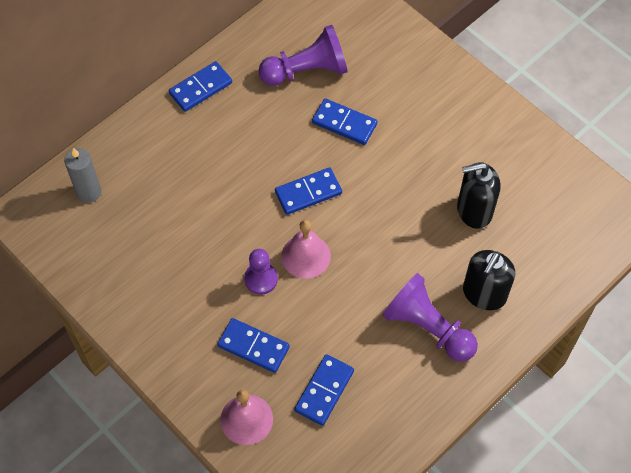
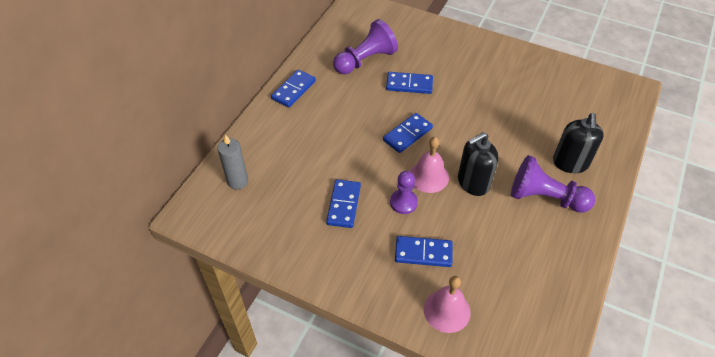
camera: 20 degrees left, 10 degrees down
(324, 391) = (495, 268): blue domino -> blue domino (343, 205)
(474, 210) = (530, 113): black soap dispenser -> black soap dispenser (473, 183)

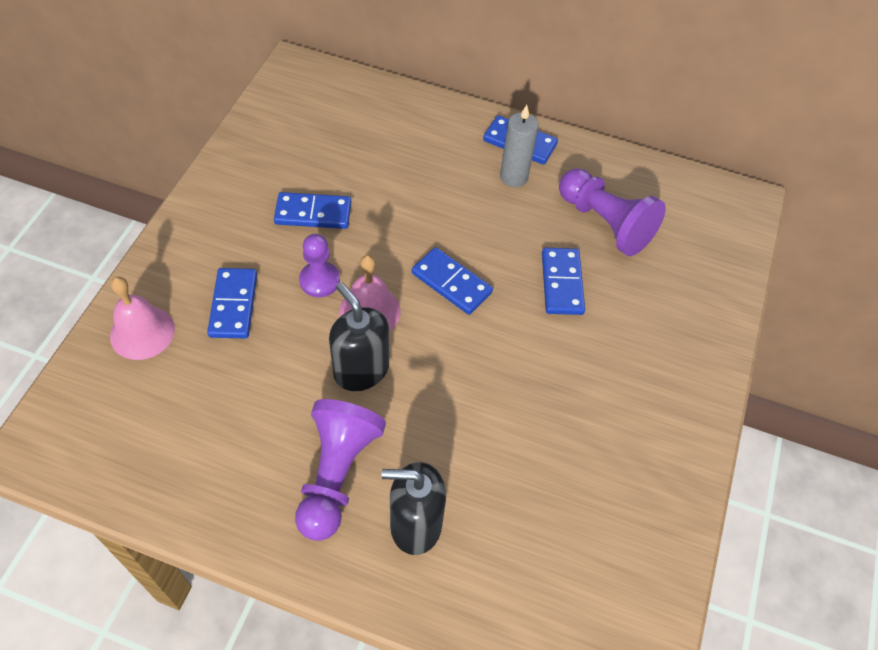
camera: 80 degrees right, 5 degrees up
(237, 181) = (347, 104): grey candle -> grey candle (513, 177)

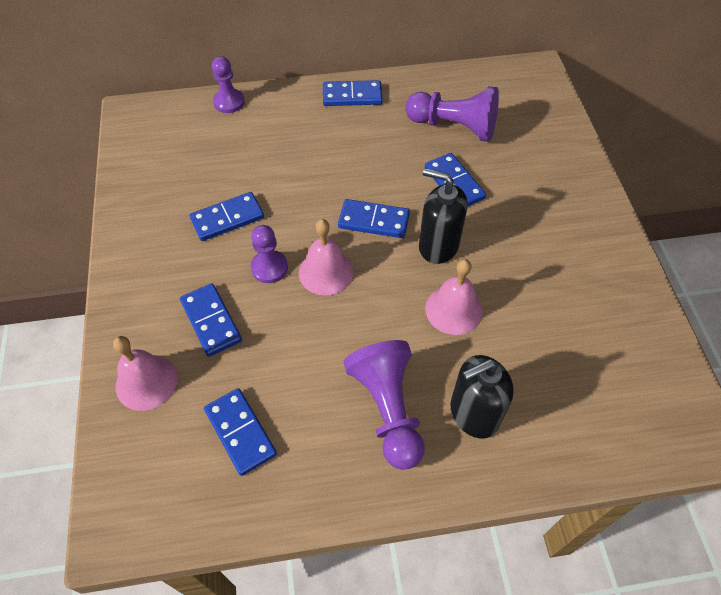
camera: 25 degrees left, 0 degrees up
(191, 422) = (240, 432): none -> blue domino
(361, 370) = (350, 320): black soap dispenser -> black soap dispenser (438, 246)
(392, 96) = (229, 102): none -> purple pawn
(468, 412) = (453, 309): none -> pink bell
(513, 177) = (365, 122): grey candle -> none

